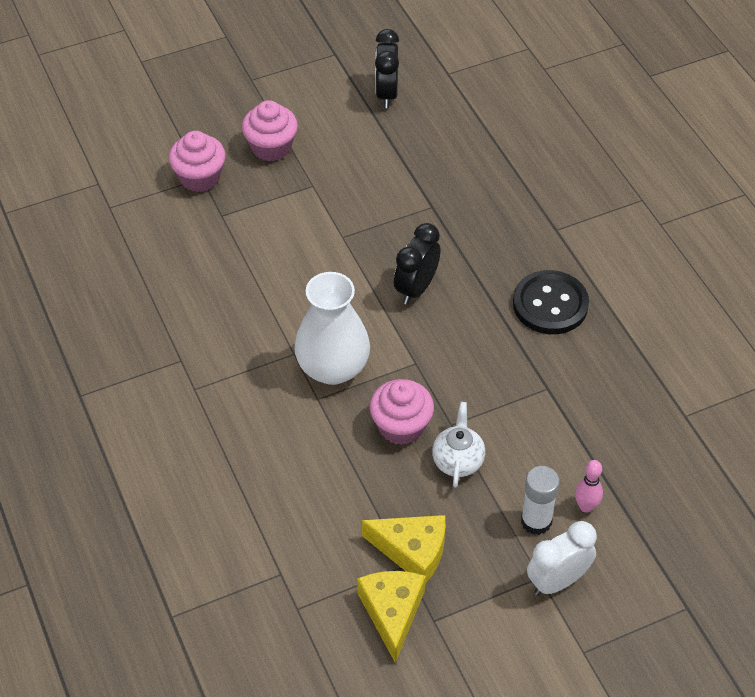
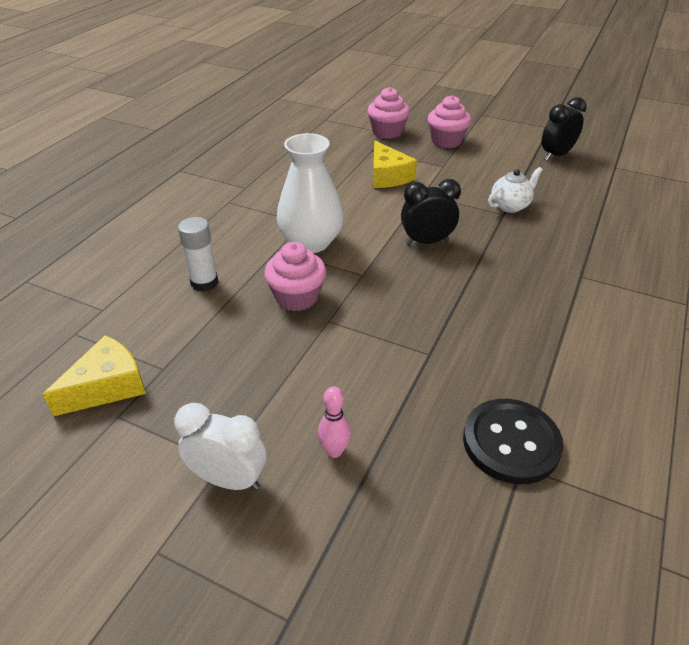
camera: 50 degrees right, 10 degrees down
(412, 551) = (181, 365): yellow cheese -> yellow cheese (387, 176)
(457, 460) = (297, 342): white teapot -> white teapot (510, 206)
(536, 521) = (283, 424): white glue stick -> white glue stick (204, 282)
(550, 304) = (510, 310): black button -> black button (511, 442)

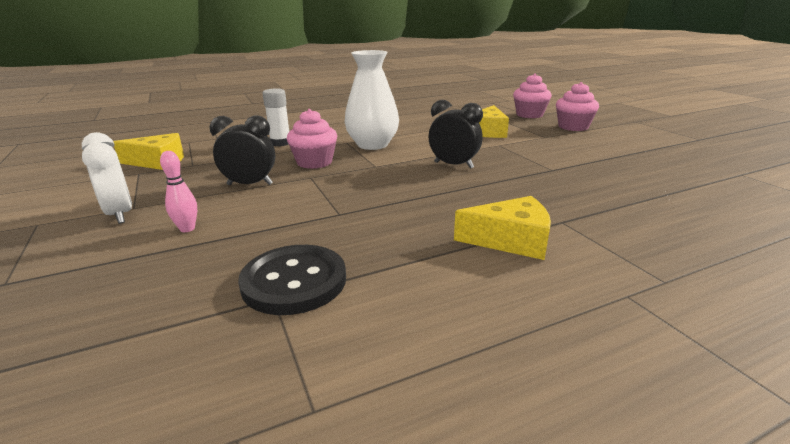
camera: 40 degrees right, 15 degrees down
(510, 206) = (567, 167): white teapot -> none
(556, 155) = (675, 154): black clock -> black clock (250, 184)
(578, 314) = (510, 240): none -> yellow cheese

